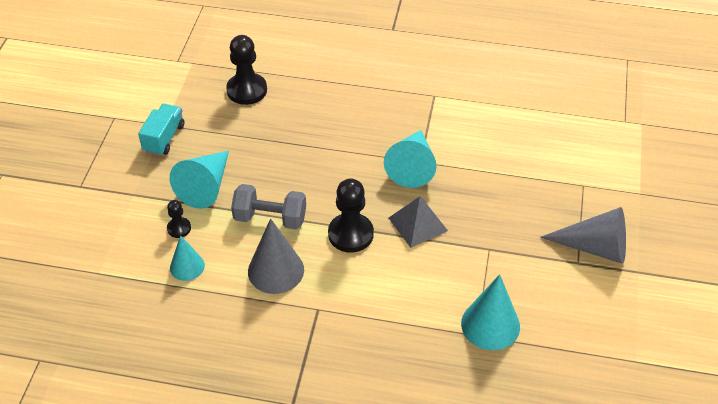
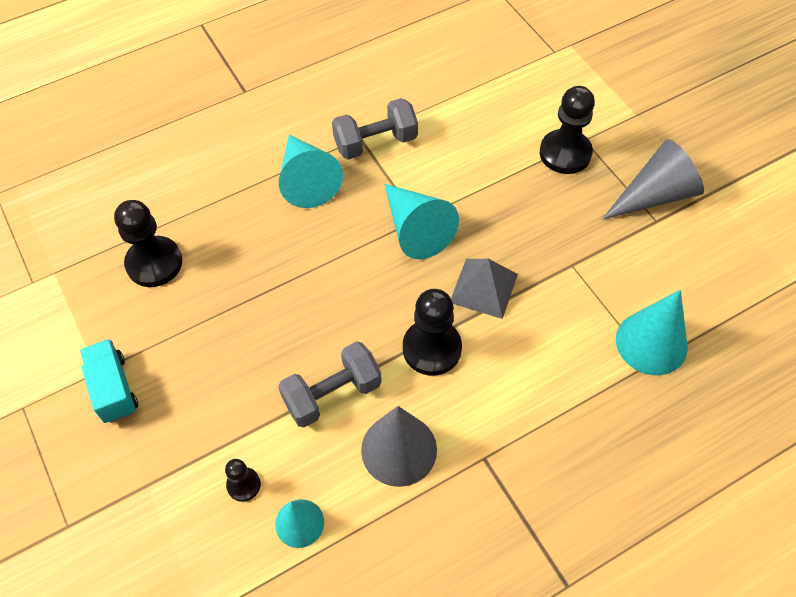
camera: 40 degrees left, 10 degrees up
(206, 186) = (223, 410): turquoise cone -> turquoise cone (306, 180)
(441, 104) = (375, 142): none -> grey dumbbell
(559, 185) = (565, 153): none -> black pawn

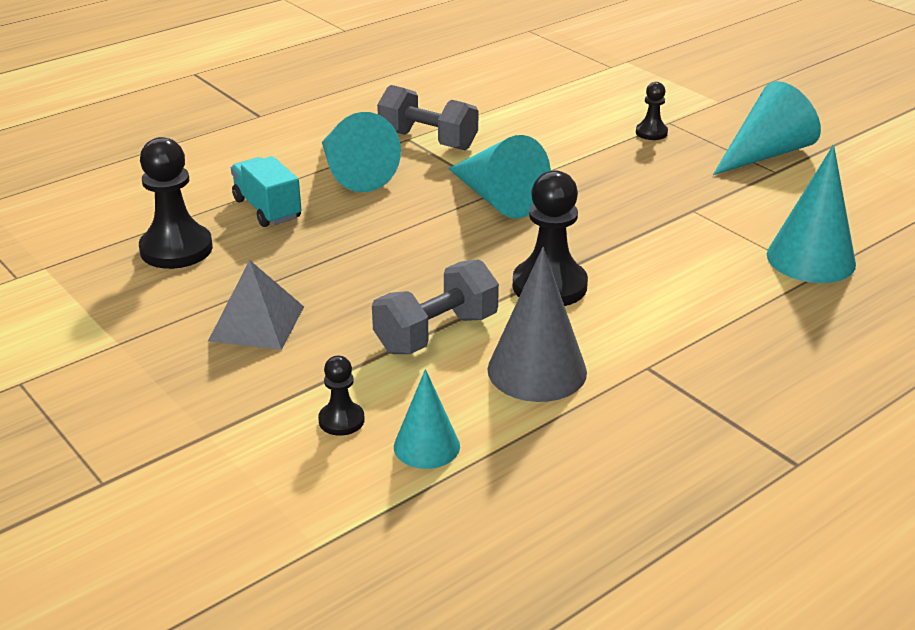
camera: 10 degrees left, 25 degrees down
(113, 389) = (144, 355): turquoise truck -> turquoise truck (267, 209)
(375, 142) = (428, 140): grey dumbbell -> grey dumbbell turned 60 degrees clockwise
(484, 288) = (595, 235): grey pyramid -> grey pyramid (257, 323)
(565, 153) = (651, 133): black pawn -> black pawn, size x0.53
(654, 195) = (765, 154): grey cone -> turquoise cone

